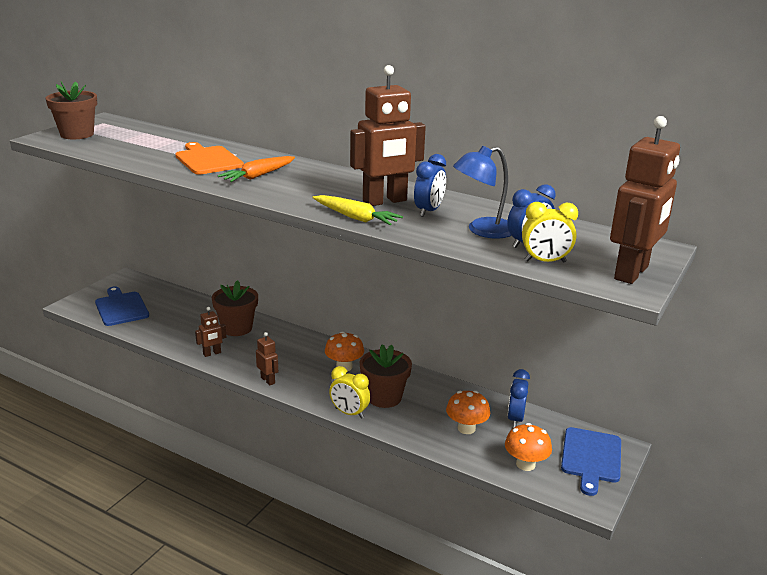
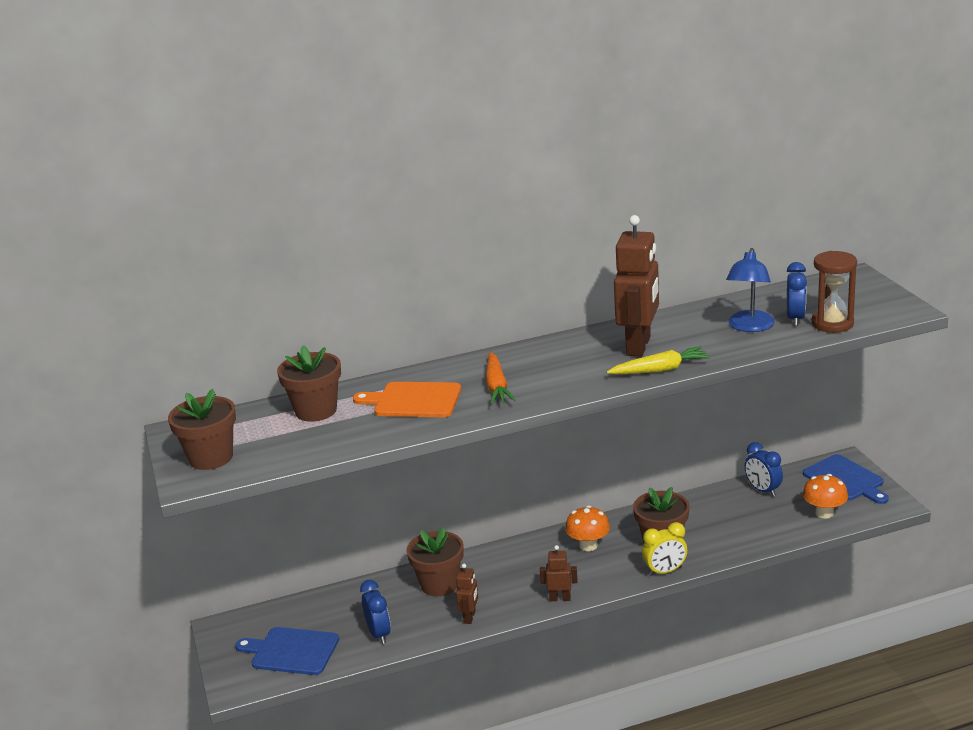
camera: 45 degrees left, 0 degrees up
(164, 141) = (316, 411): none -> brown flower pot
(428, 211) = (684, 335): blue clock -> blue clock (379, 634)
(466, 428) = (751, 520): orange mushroom -> none
(545, 261) = (832, 324): yellow clock -> brown hourglass
(632, 273) = (884, 301): brown robot -> none

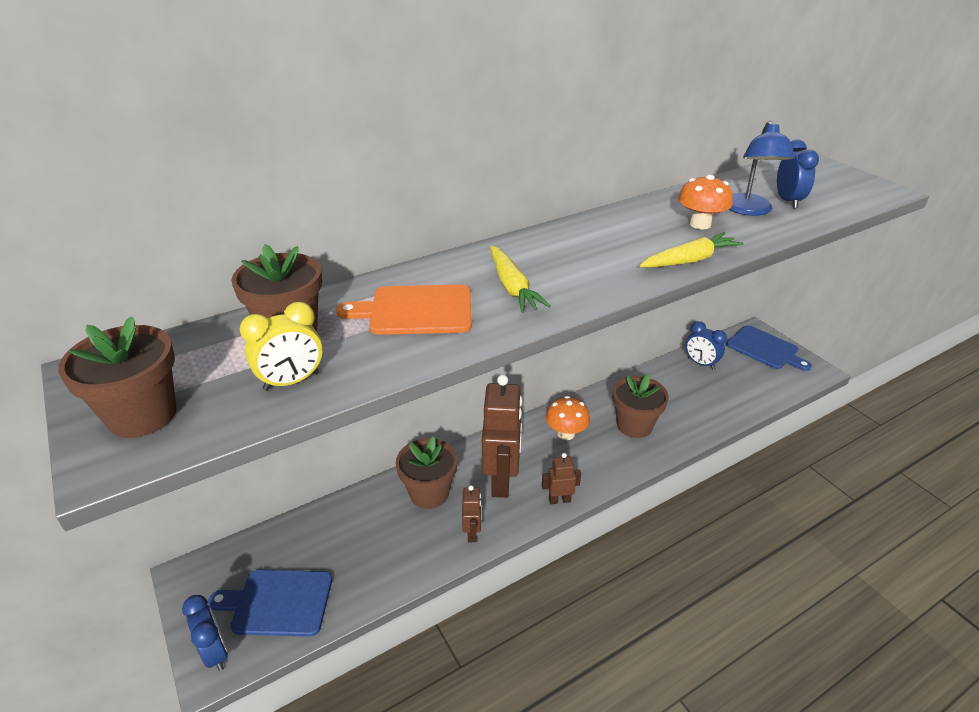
camera: 15 degrees left, 10 degrees up
(379, 634) = (377, 566): blue clock -> blue clock (215, 652)
(497, 386) = (512, 287): orange carrot -> yellow carrot
(639, 346) = (649, 234): brown robot -> brown robot (501, 481)
(665, 571) = (650, 458): yellow clock -> yellow clock (292, 381)
(824, 513) = (764, 383): orange mushroom -> orange mushroom (700, 224)
(832, 324) = (828, 205): brown hourglass -> none

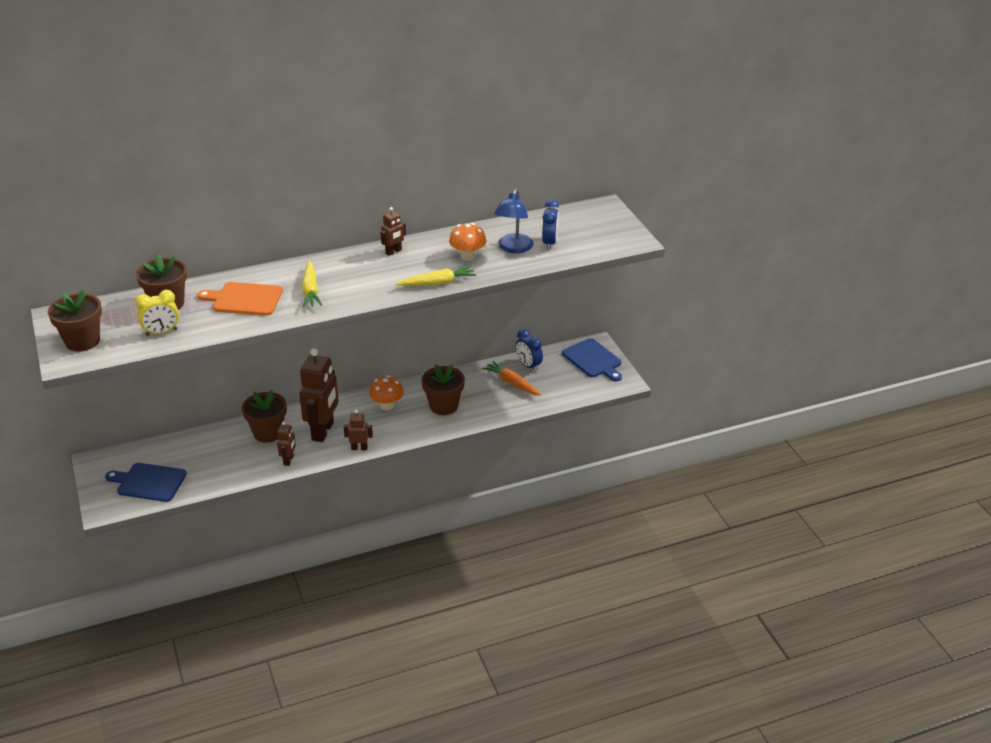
camera: 10 degrees right, 0 degrees up
(215, 652) = (106, 502): blue clock -> none
(597, 227) = (393, 252): none -> brown robot
(696, 386) = (512, 383): none -> orange carrot

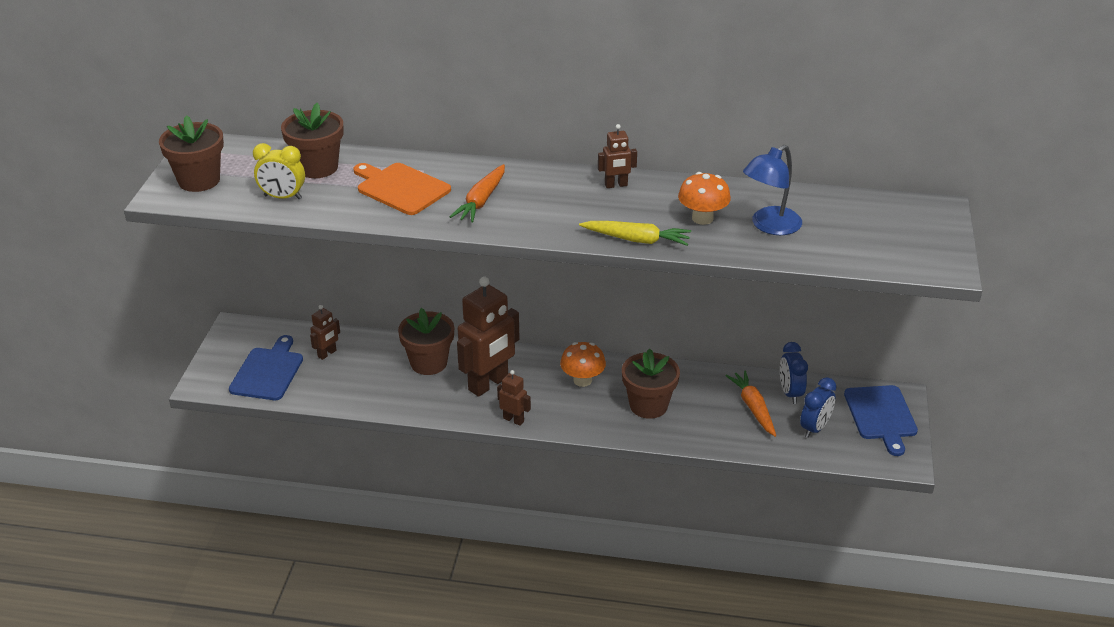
camera: 30 degrees right, 0 degrees up
(149, 482) = (268, 372): blue cutting board -> blue cutting board turned 60 degrees clockwise
(288, 460) = (426, 404): brown robot -> brown robot (327, 354)
(310, 290) = (481, 200): yellow carrot -> orange carrot
(549, 243) = (823, 234): blue clock -> blue clock (814, 428)

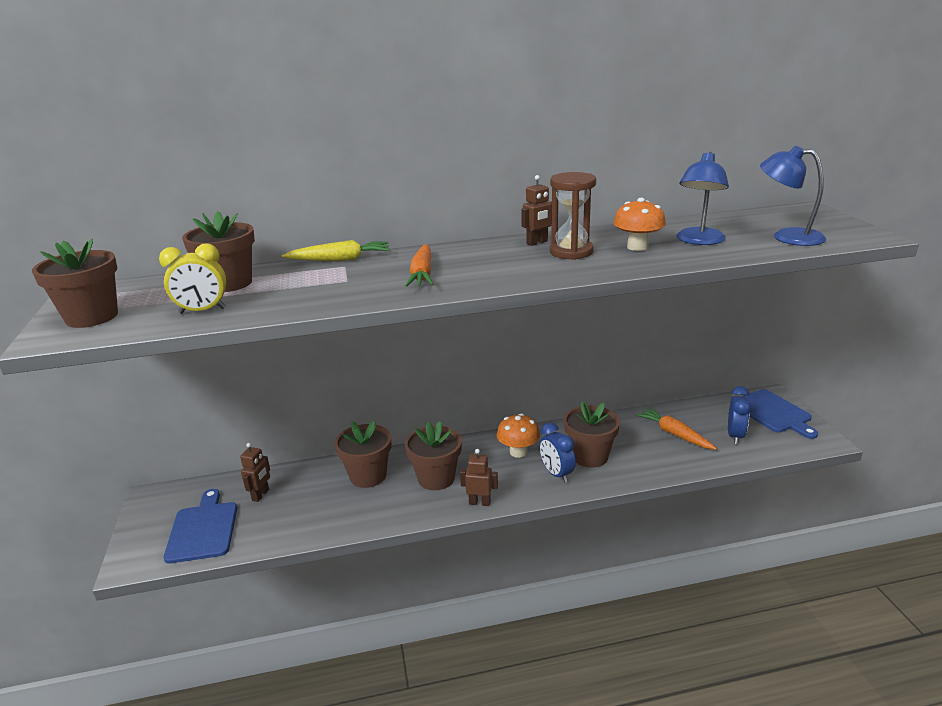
camera: 20 degrees left, 10 degrees down
(401, 188) = (331, 281): orange cutting board -> none
(488, 384) = (436, 478): brown robot -> brown flower pot
(635, 208) = (571, 252): none -> brown hourglass
(636, 240) = (598, 270): yellow carrot -> yellow carrot (340, 260)
(790, 393) = (692, 415): blue clock -> blue clock (556, 474)
(862, 244) = (787, 236): none -> blue lamp

